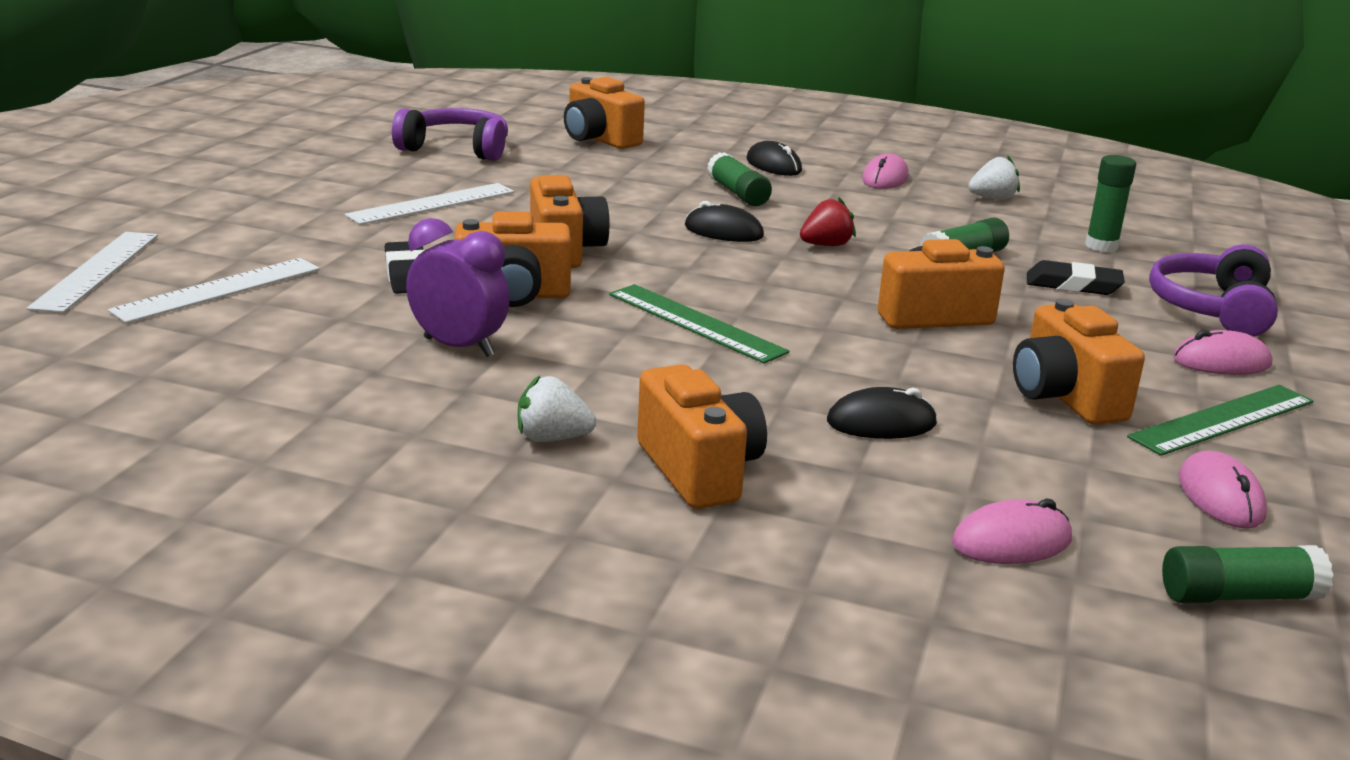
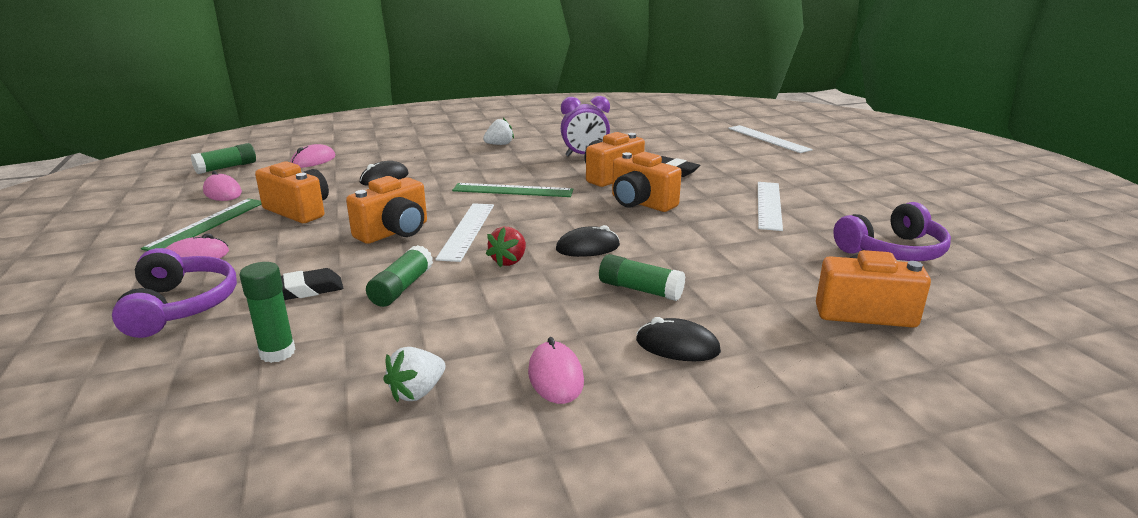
camera: 145 degrees right, 0 degrees up
(218, 289) = (713, 146): white ruler -> white ruler (467, 231)
(699, 470) = (439, 150): orange camera -> none

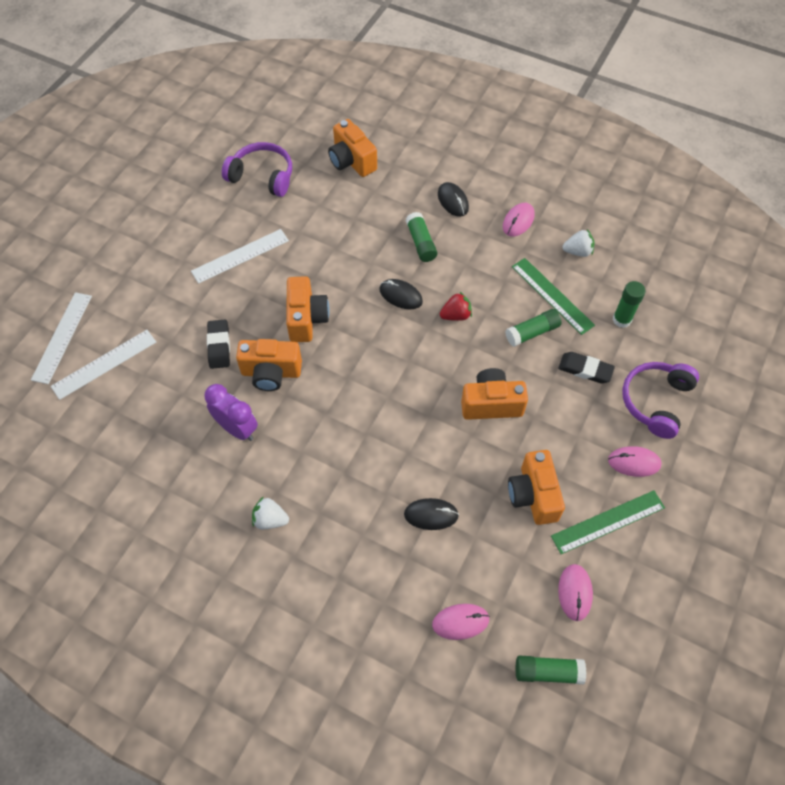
camera: 135 degrees left, 35 degrees up
(467, 231) = (446, 369): white ruler -> white ruler (104, 364)
(513, 190) = (361, 407): green ruler -> green ruler (552, 295)

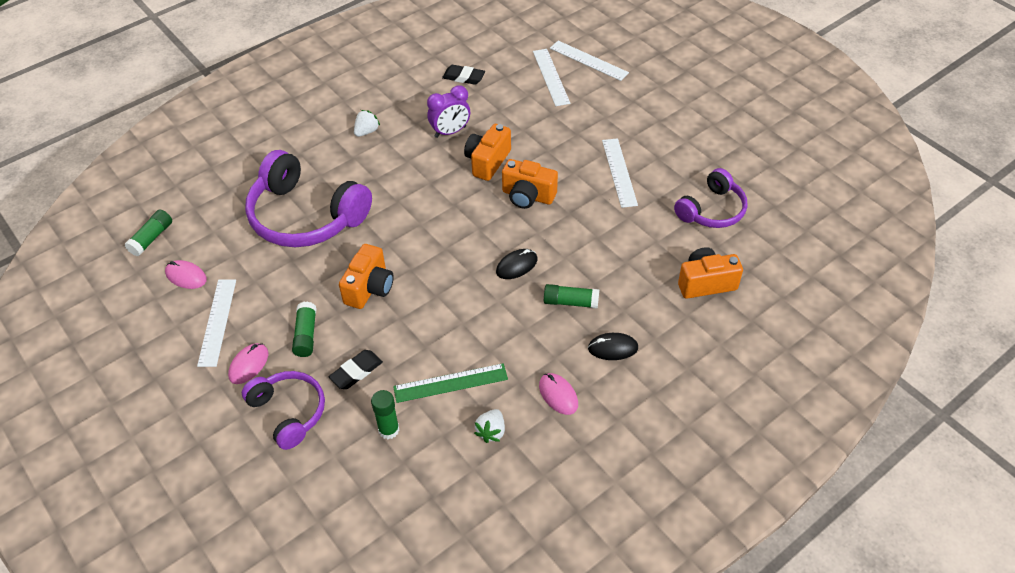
camera: 115 degrees right, 10 degrees down
(219, 346) = (531, 139): black eraser -> black eraser (463, 77)
(431, 515) = (306, 216): black mouse -> purple headphones
(456, 315) = (472, 298): red strawberry -> none
(460, 622) = (220, 205): pink mouse -> none
(532, 332) = (420, 348): green glue stick -> green glue stick (306, 335)
(533, 495) = (274, 283): orange camera -> none
(608, 522) = (217, 322): green ruler -> white ruler

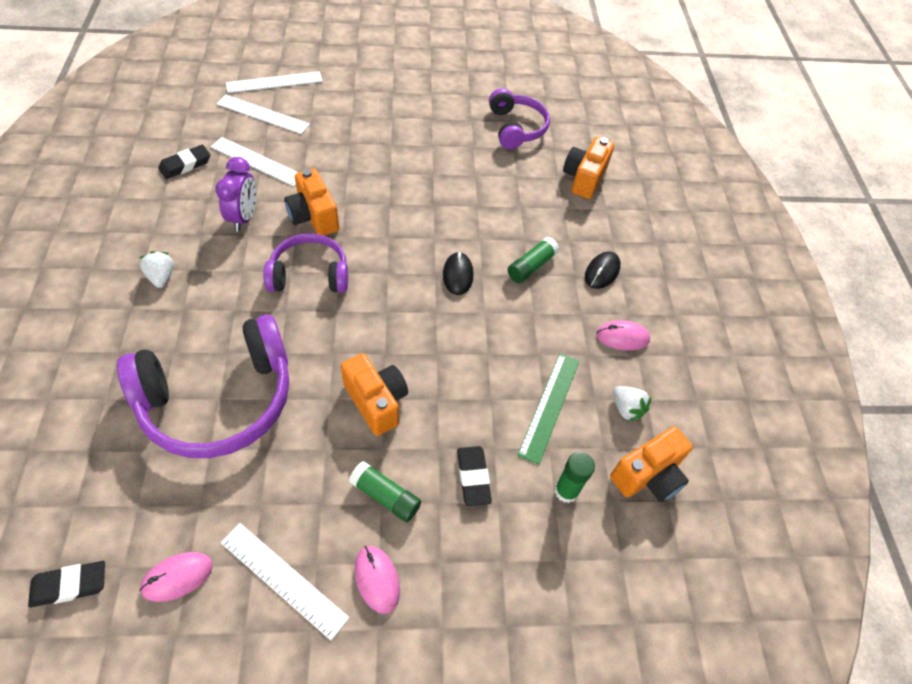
camera: 60 degrees left, 5 degrees up
(151, 238) = (69, 585): green glue stick -> black eraser
(289, 412) = (475, 573): purple headphones -> purple headphones (309, 274)
(528, 196) = (385, 217): orange camera -> orange camera (648, 476)
(619, 172) = (422, 148): white ruler -> white ruler (257, 161)

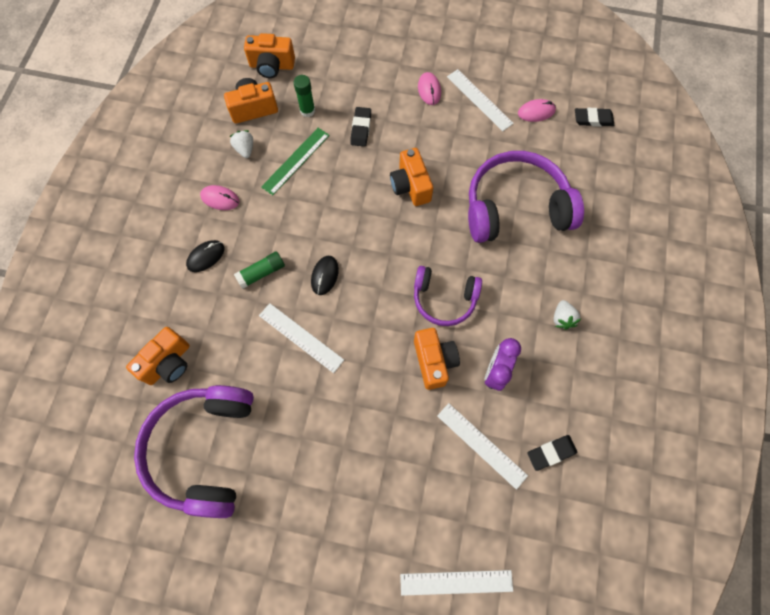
camera: 160 degrees left, 15 degrees up
(263, 114) = (472, 522): white ruler -> white ruler (301, 337)
(385, 496) = (416, 129): green glue stick -> none
(516, 128) = (204, 449): purple headphones -> purple headphones, size x1.70
(660, 564) = (272, 66): none -> orange camera

